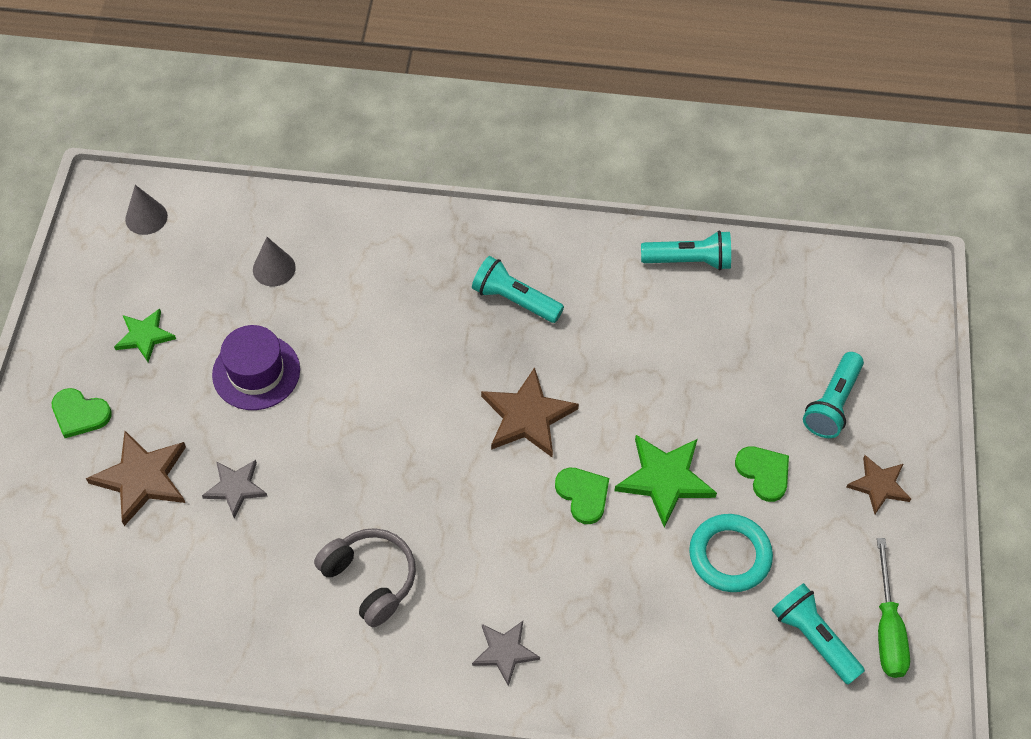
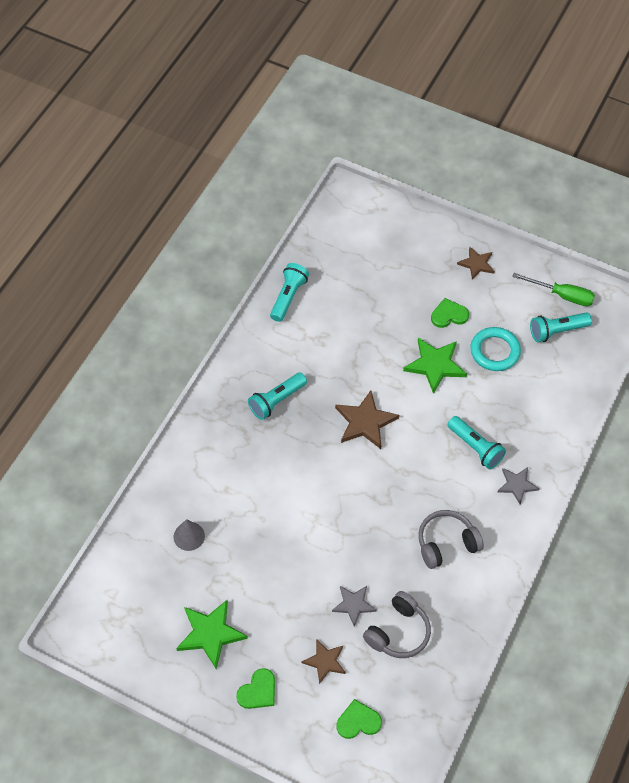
camera: 70 degrees left, 0 degrees up
(142, 478) = (325, 661): brown star -> brown star, size x0.63
(145, 336) = (210, 634): green star -> green star, size x1.59
(146, 217) = (106, 609): grey cone -> none
(211, 556) = (398, 632): none -> grey headphones
(256, 372) = (269, 569): purple hat -> none
(583, 495) = (430, 410): green heart -> green heart (358, 721)
(832, 404) = (417, 264): turquoise flashlight -> turquoise flashlight (475, 447)

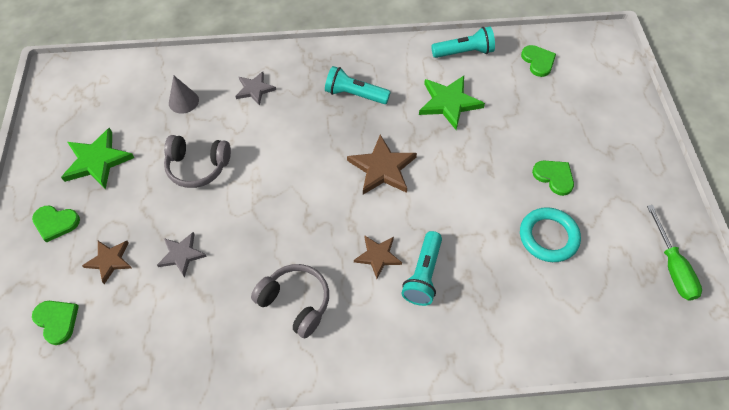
camera: 60 degrees right, 0 degrees up
(335, 253) = (538, 61): none -> green heart
(398, 632) = (171, 308): grey headphones -> grey headphones (198, 166)
(435, 365) = (488, 193): green star -> green star (449, 103)
(476, 264) = (633, 171): brown star -> brown star (378, 256)
(517, 485) = (407, 337): grey star -> grey star (255, 89)
(557, 331) = (624, 283): turquoise flashlight -> none

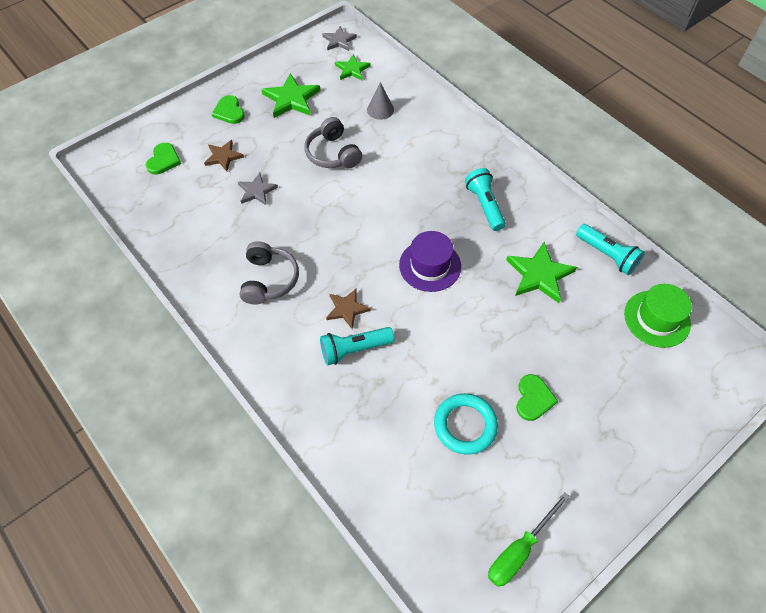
camera: 55 degrees right, 0 degrees up
(114, 93) = (352, 69): none -> green star
(255, 89) = (429, 142): grey star -> grey star (339, 41)
(382, 168) = (430, 265): brown star -> purple hat
(538, 61) = (657, 318): green heart -> green hat

